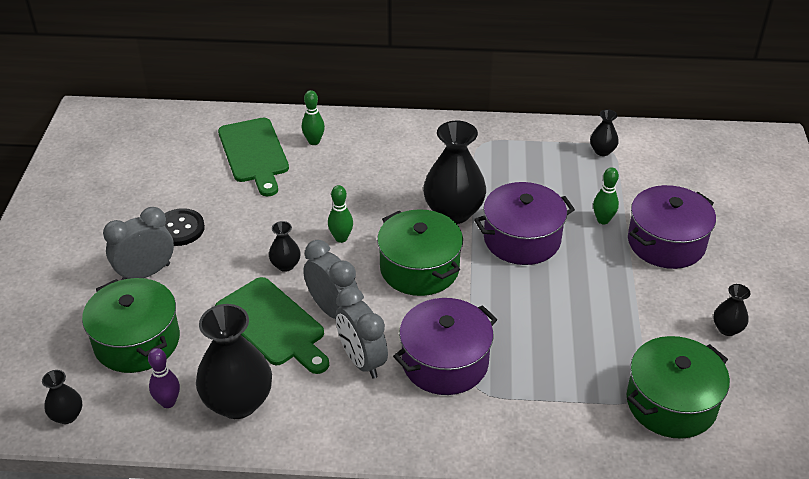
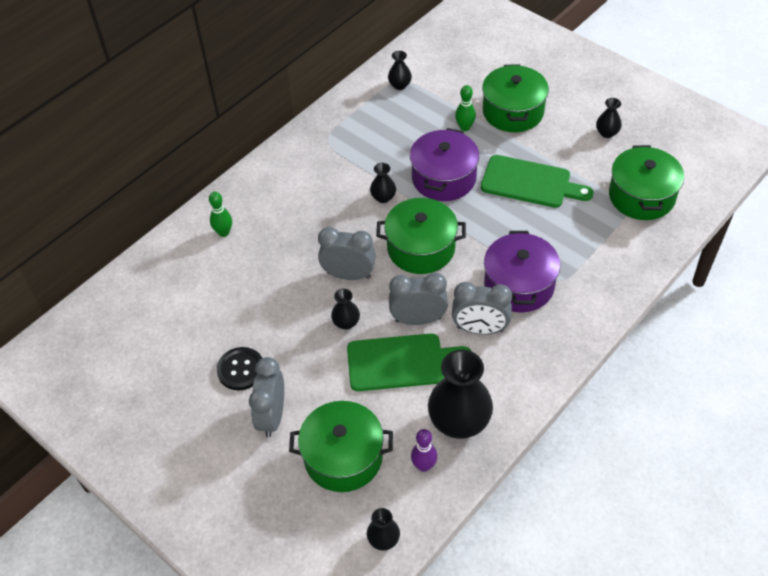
camera: 50 degrees left, 10 degrees up
(254, 153) = (199, 277): green cutting board -> green cutting board (530, 183)
(341, 238) = (348, 275): green bowling pin -> grey clock
(453, 212) = (383, 197): black vase -> black vase, size x0.48
(666, 242) = (513, 111): purple pot -> green pot

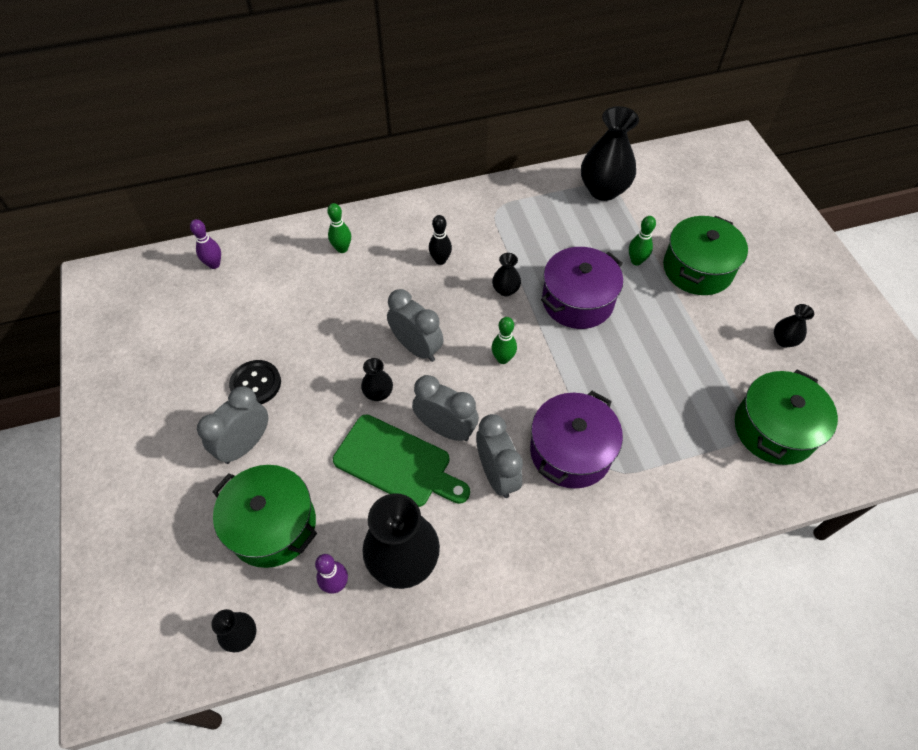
camera: 30 degrees right, 5 degrees up
(120, 300) = (214, 264): none -> purple bowling pin
(313, 201) = (440, 260): none -> black bowling pin
(400, 85) = (603, 190): black vase -> black vase, size x2.07
(421, 248) = (503, 359): green pot -> green bowling pin
(480, 329) = (497, 475): grey clock -> grey clock turned 150 degrees counterclockwise
(530, 183) = (662, 350): green cutting board -> none

